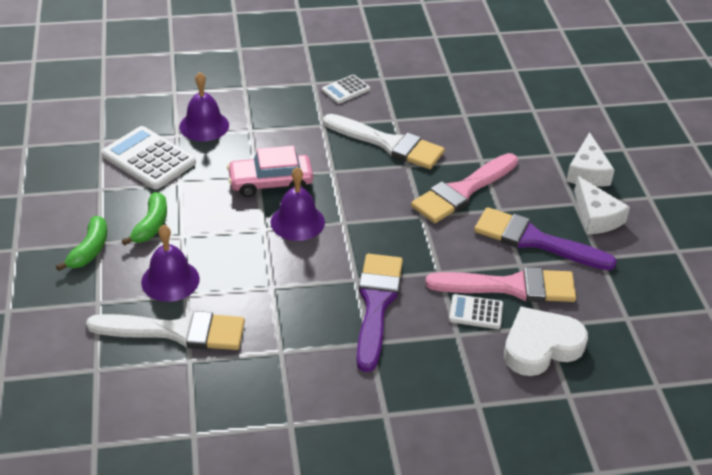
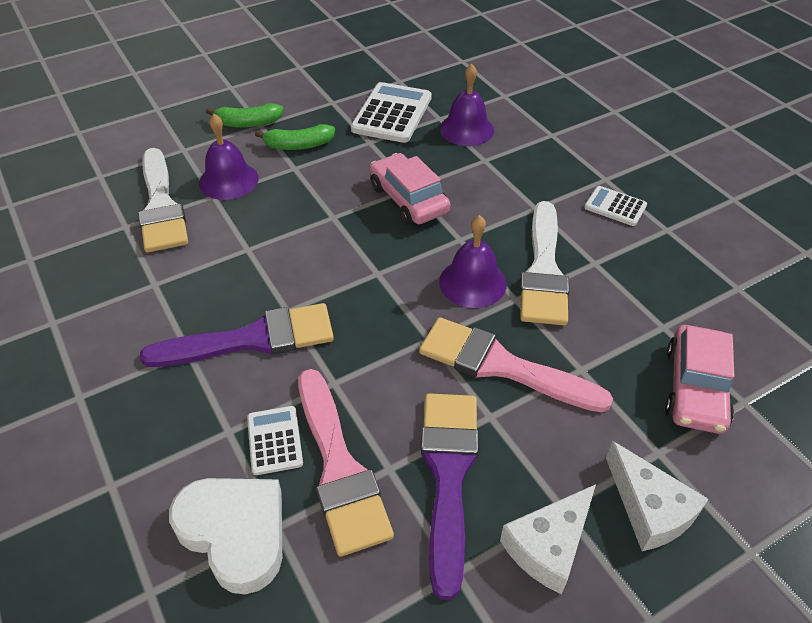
camera: 70 degrees right, 5 degrees up
(297, 222) = (357, 237): purple bell -> purple bell (472, 282)
(516, 123) = (695, 388): none -> pink car
(587, 172) = (649, 509): white cheese -> white cheese turned 105 degrees counterclockwise

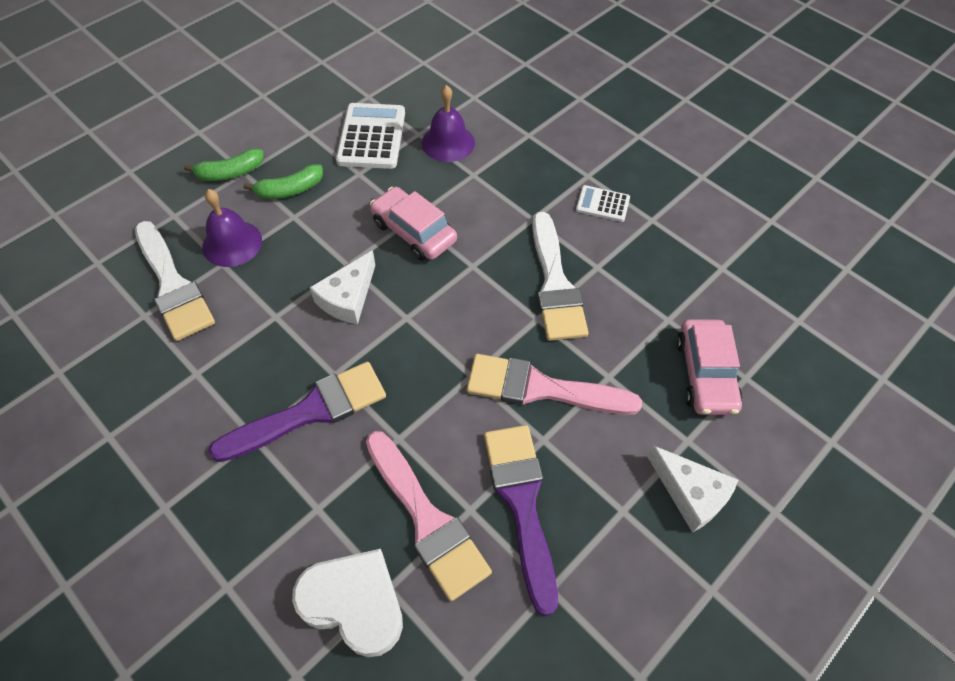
camera: 15 degrees left, 10 degrees up
(275, 440) = (362, 507): white calculator -> none
(472, 282) = (495, 309): purple bell -> none
(548, 545) = (618, 546): white cheese -> white cheese (348, 297)

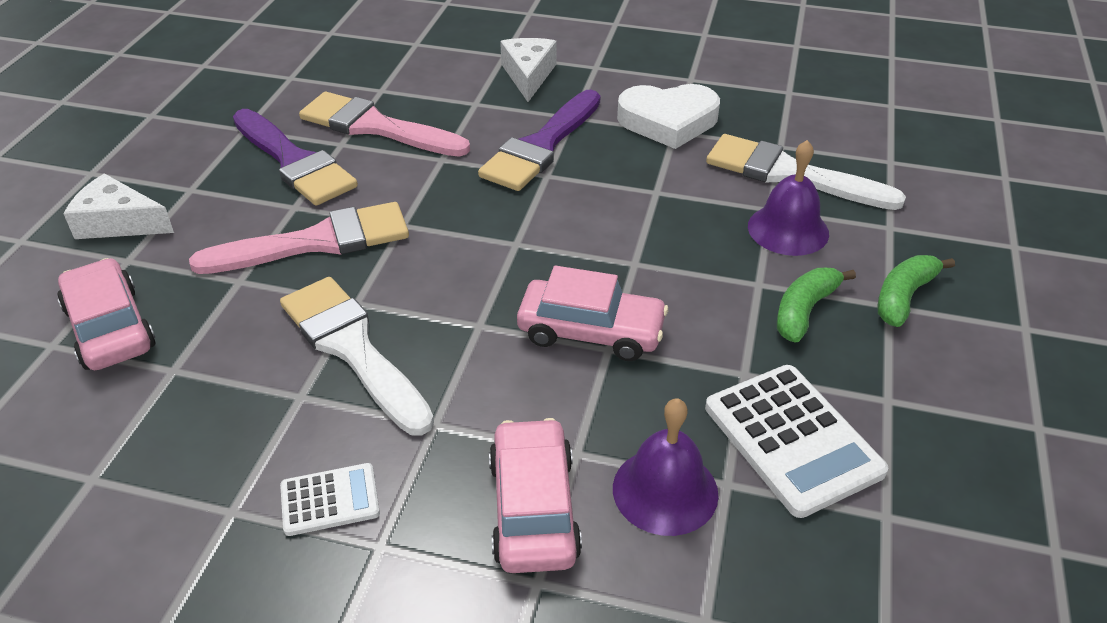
camera: 150 degrees right, 15 degrees down
(348, 297) = (599, 234): white cheese -> white cheese (528, 75)
(354, 603) = (402, 77): white heart -> white heart (668, 121)
(511, 161) = (533, 508): none -> pink car

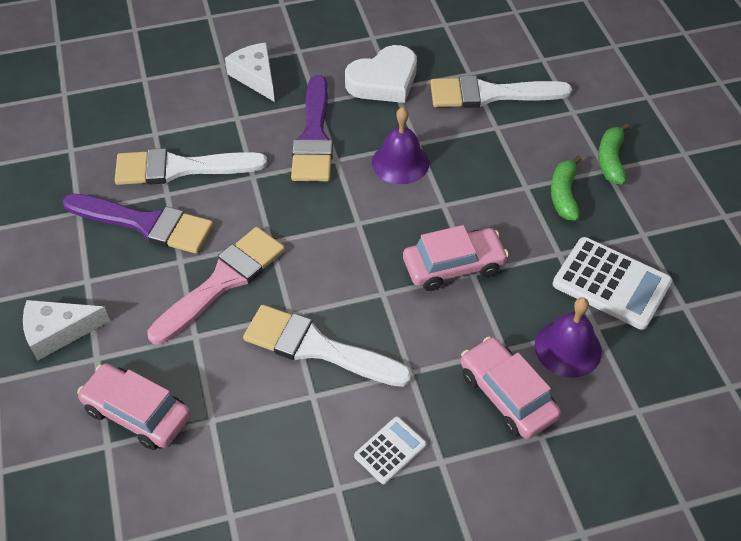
camera: 30 degrees left, 10 degrees up
(376, 127) = (180, 168): pink brush -> white brush
(788, 229) = (517, 139): purple bell -> purple bell (400, 162)

